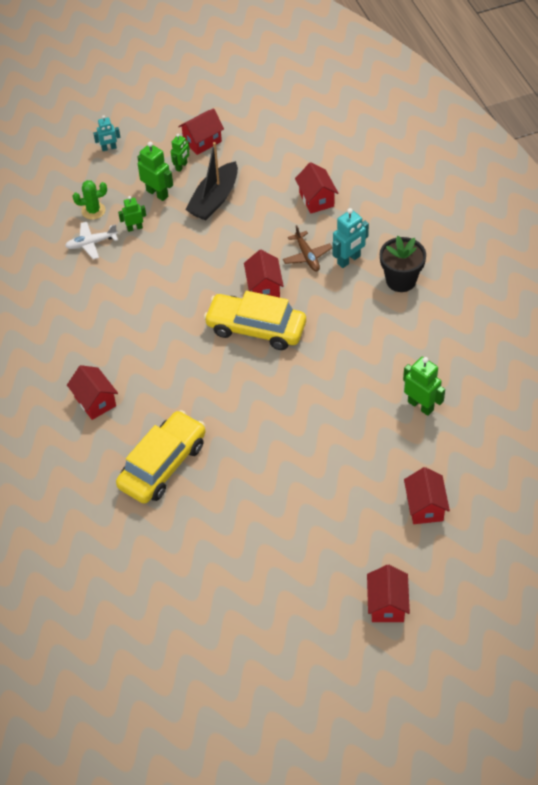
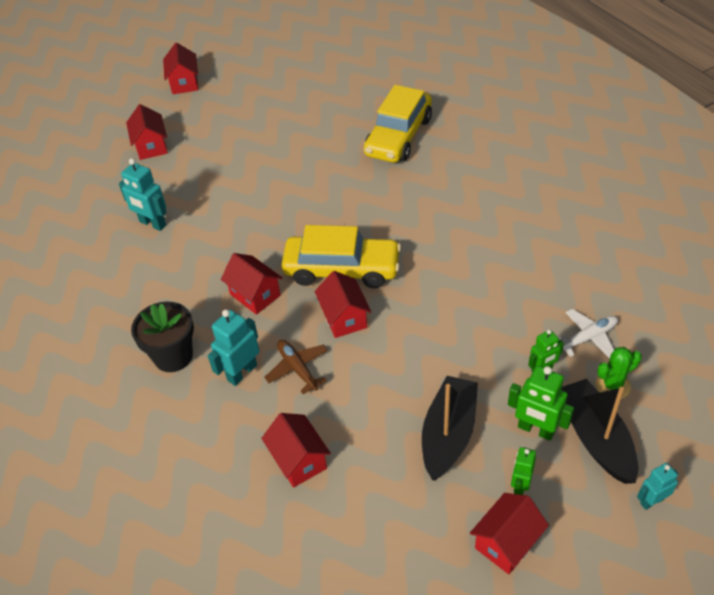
camera: 170 degrees right, 5 degrees down
(95, 401) = (488, 173): red house -> red house (255, 295)
(122, 183) = (595, 438): none -> black boat
(420, 406) = (152, 224): green robot -> turquoise robot

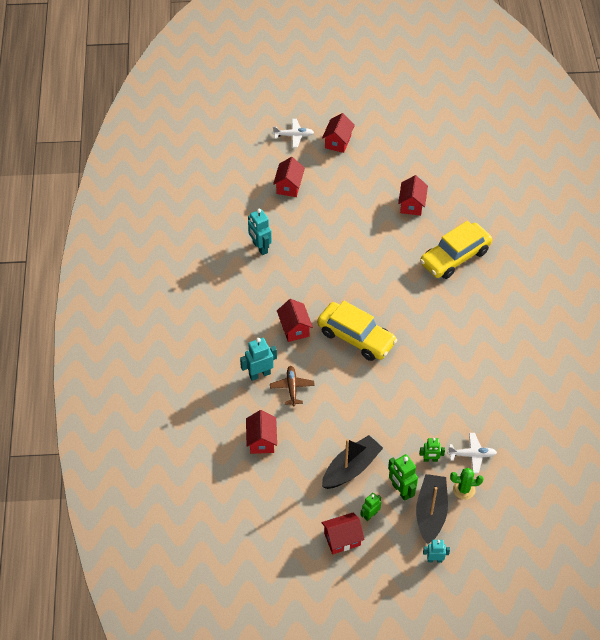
camera: 25 degrees right, 5 degrees up
(127, 96) = (294, 136): none -> white plane
(173, 356) = (227, 344): black flower pot -> none
(344, 318) = (337, 370): red house -> red house (412, 205)

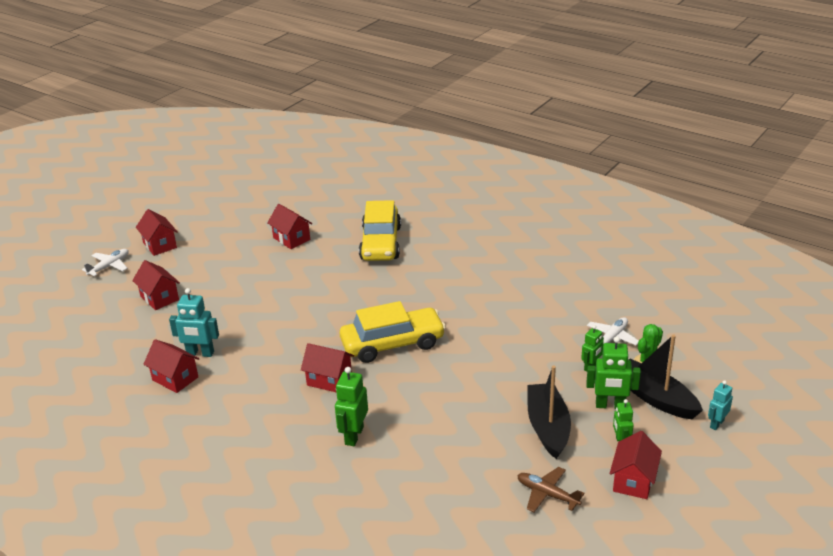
camera: 50 degrees left, 20 degrees down
(259, 374) = (354, 436): turquoise robot -> green robot
(261, 440) = (441, 479): red house -> red house (175, 378)
(292, 387) = (399, 419): brown plane -> brown plane (547, 494)

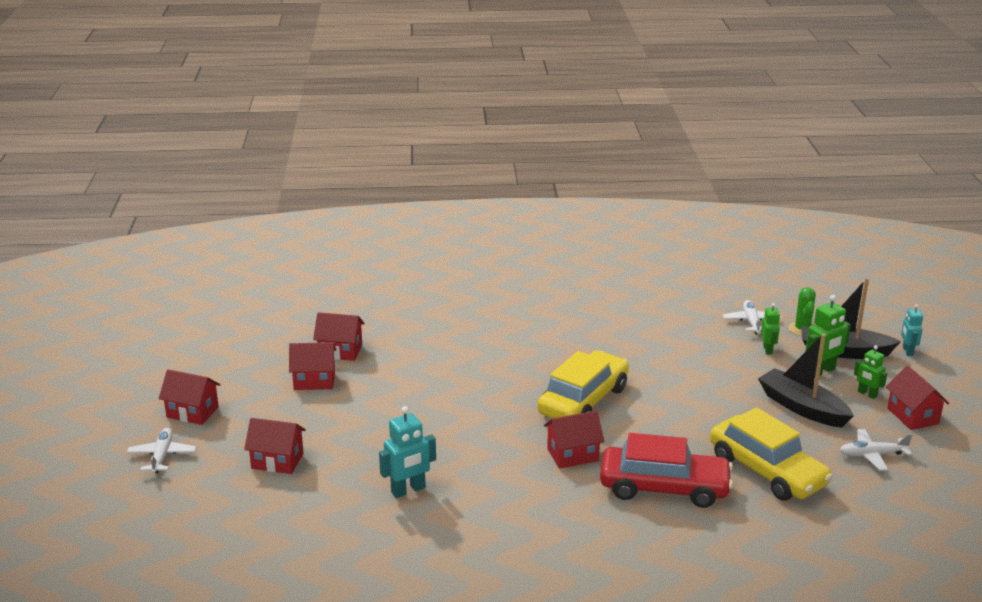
camera: 40 degrees left, 5 degrees down
(175, 378) = (418, 523): red house -> red house (314, 381)
(354, 436) = (664, 488): green robot -> red car
(380, 243) = (440, 322): yellow car -> yellow car (767, 471)
(547, 494) = (872, 455): brown plane -> white plane

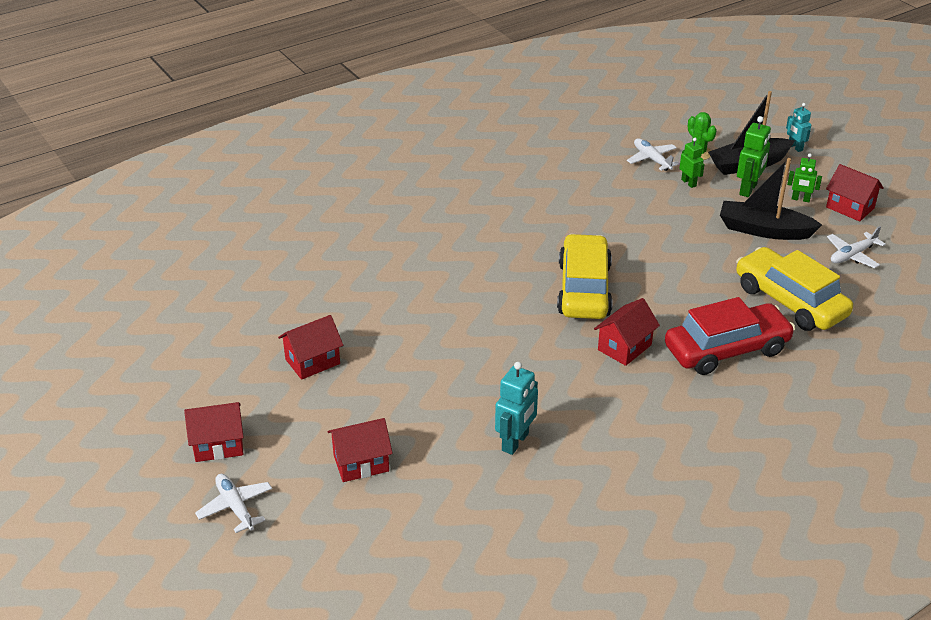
camera: 30 degrees left, 10 degrees up
(340, 351) = (307, 319): red house -> none
(767, 471) = (790, 301): yellow car -> yellow car turned 150 degrees counterclockwise

